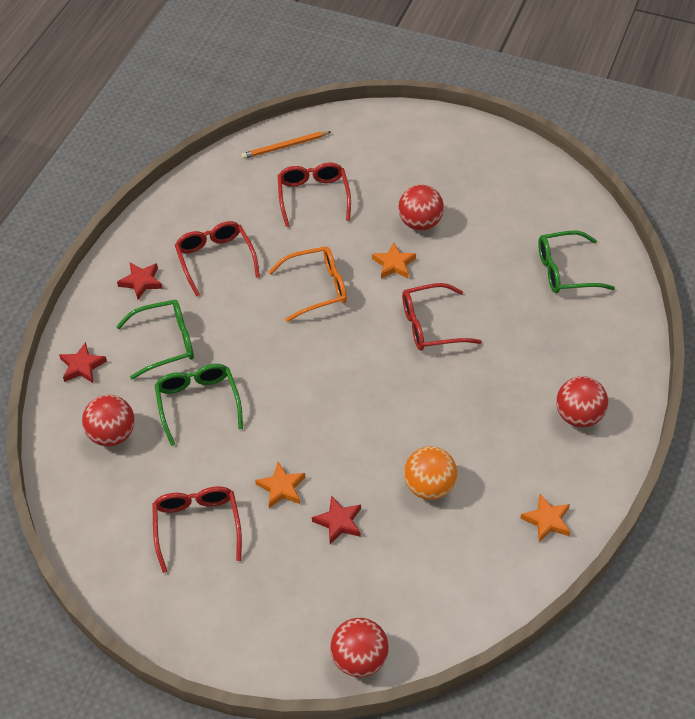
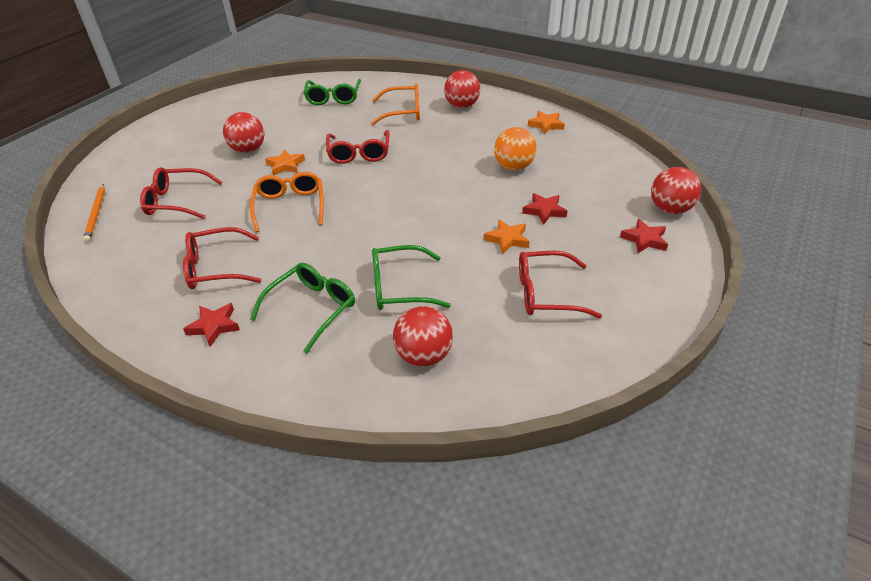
camera: 80 degrees left, 10 degrees down
(82, 366) = (317, 382): red star -> red star (644, 239)
(165, 343) = (312, 309): green glasses -> green glasses turned 45 degrees clockwise
(544, 351) = (403, 112): none -> orange glasses

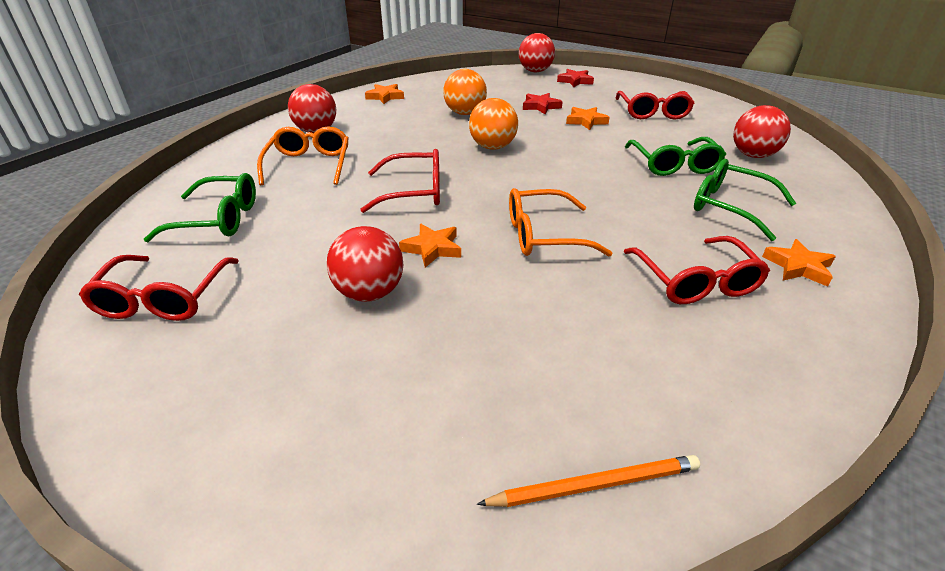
camera: 90 degrees left, 5 degrees down
(177, 201) = (537, 356): red glasses -> red glasses (163, 299)
(214, 326) = (798, 267): red star -> orange star
(437, 183) = (492, 147): none -> orange ball

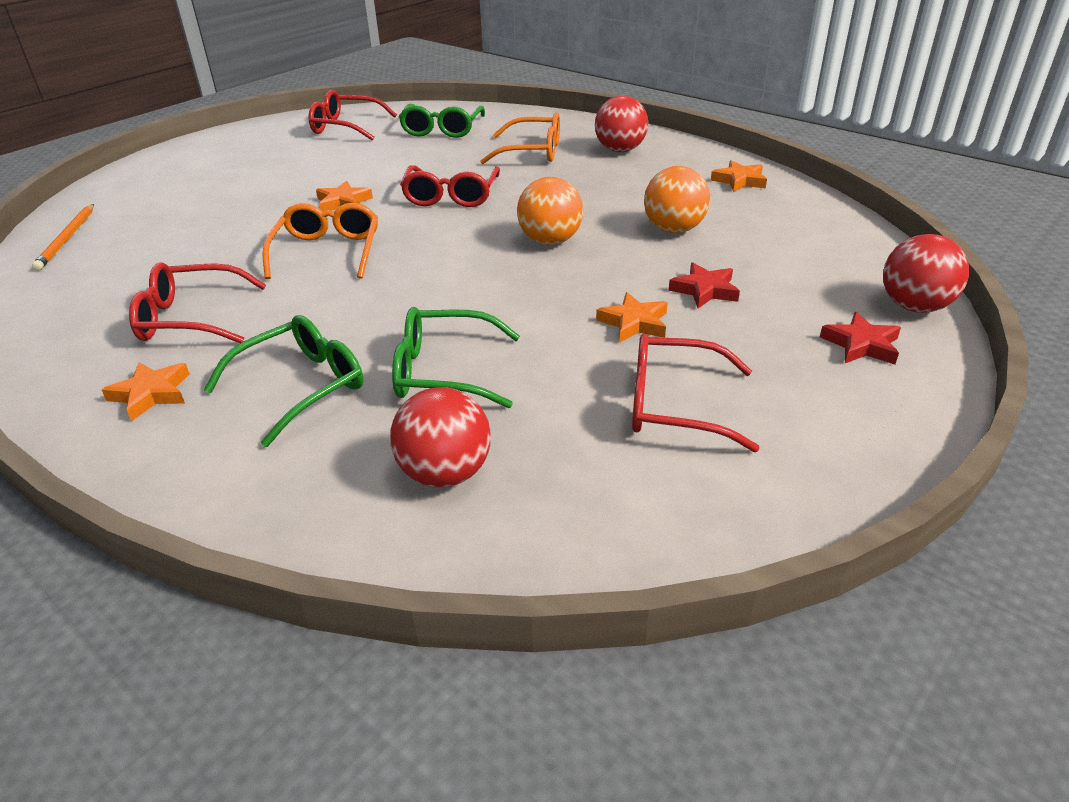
camera: 100 degrees right, 0 degrees up
(369, 293) = (301, 181): red ball -> none

